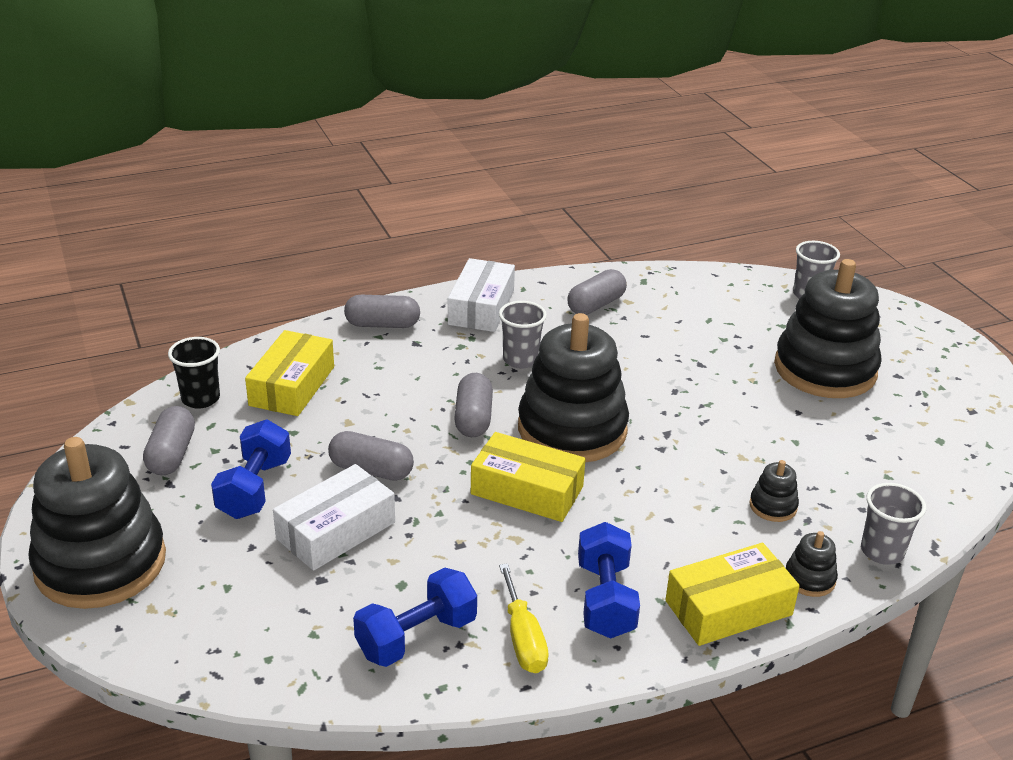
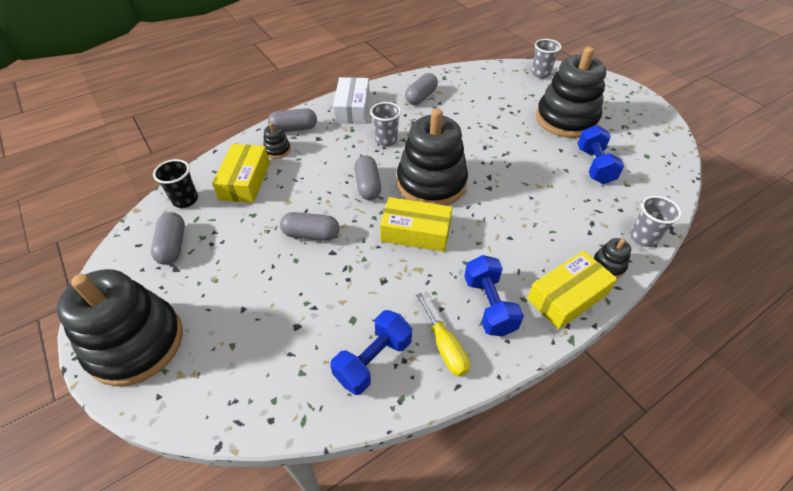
camera: 10 degrees left, 15 degrees up
(254, 488) = (236, 262): blue dumbbell -> blue dumbbell (594, 166)
(336, 530) = (298, 285): white box -> none
(773, 506) = (568, 217): black stacking toy -> black stacking toy (277, 150)

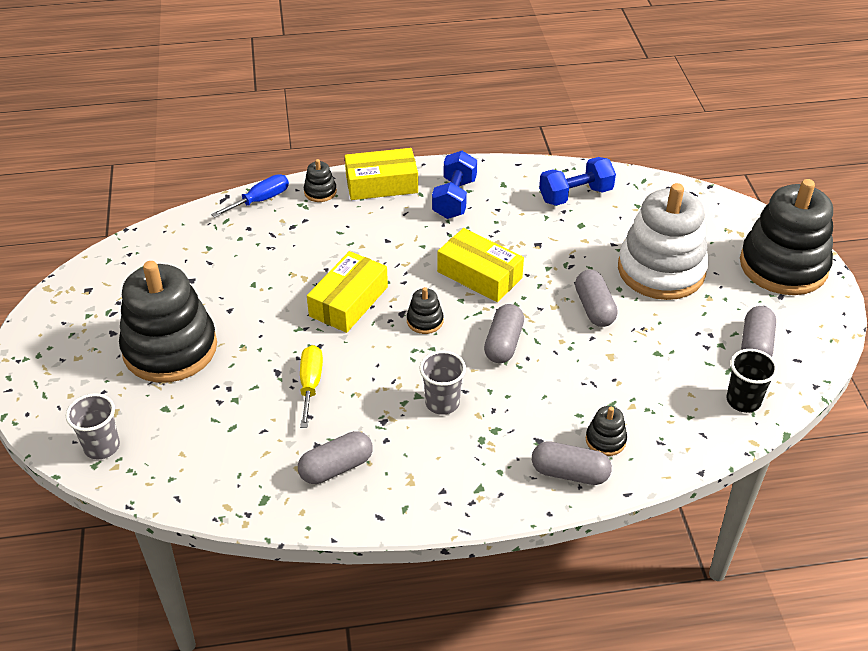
camera: 155 degrees left, 5 degrees down
(245, 181) = (661, 403): yellow box -> yellow box (348, 301)
(261, 292) = (661, 270): none -> white stacking toy
(311, 234) = (594, 308): grey capsule -> grey capsule turned 45 degrees clockwise
(352, 108) = (460, 483): white box -> none
(431, 183) = (425, 321): black stacking toy -> black stacking toy, size x0.40
(445, 347) = (512, 186): yellow screwdriver -> yellow screwdriver (310, 384)
(594, 166) = (216, 278): blue dumbbell -> none
(643, 237) = (260, 200): grey cup -> blue screwdriver

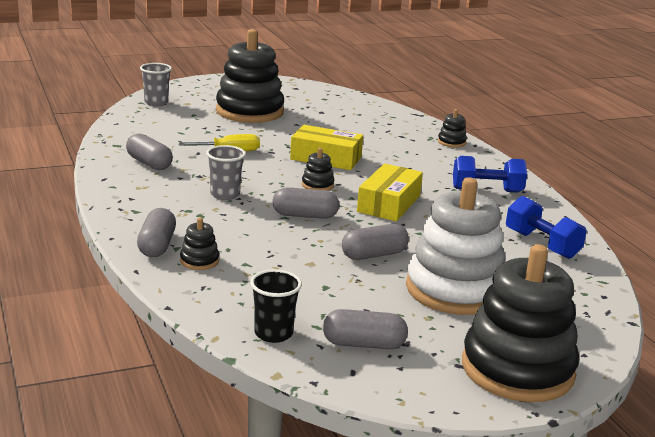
camera: 75 degrees right, 20 degrees down
(260, 200) = (424, 125): blue screwdriver -> none
(381, 184) = (481, 162): yellow box -> none

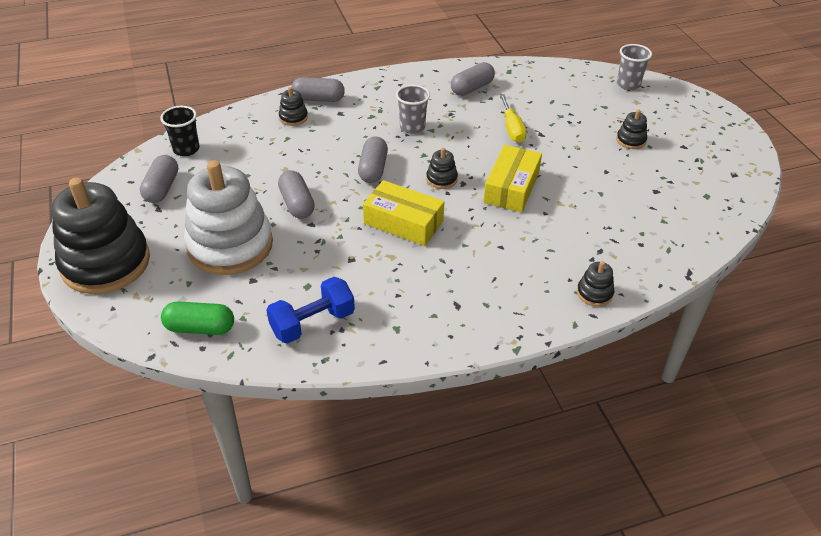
camera: 95 degrees right, 20 degrees up
(249, 111) = (631, 140): black stacking toy -> black stacking toy, size x0.40
(487, 190) = (447, 302): blue dumbbell -> none
(580, 299) = (200, 328): none -> green capsule

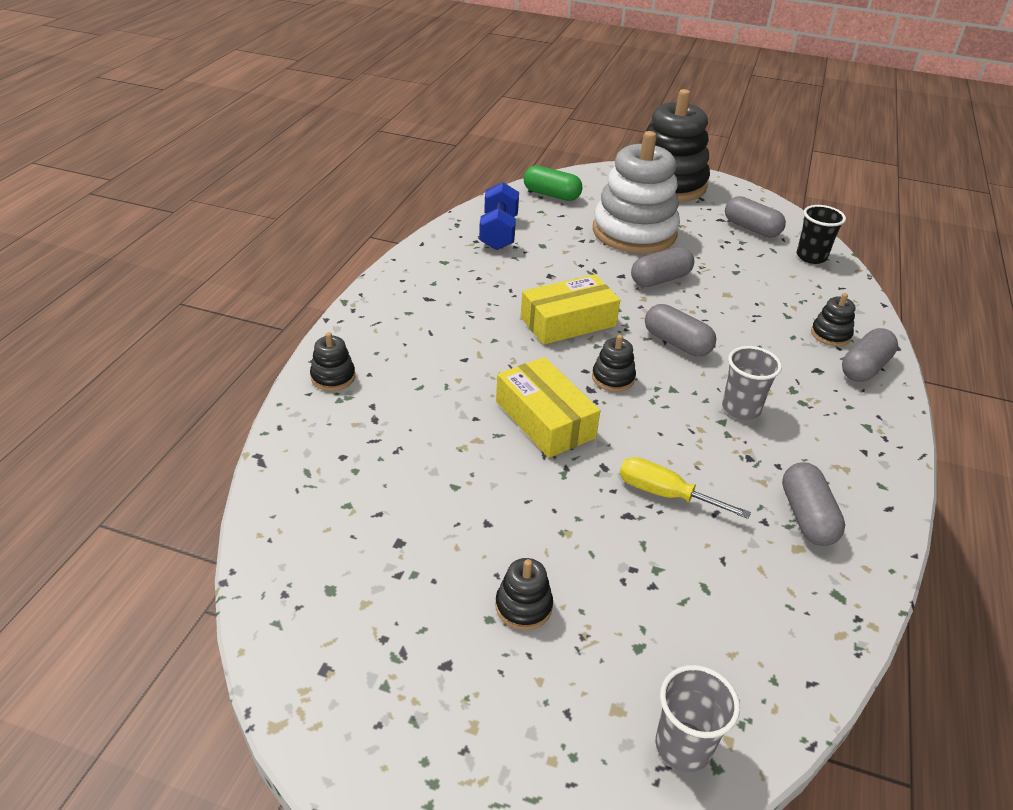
camera: 125 degrees right, 5 degrees down
(200, 328) = (551, 195): green capsule -> green capsule turned 75 degrees clockwise
(297, 204) = (660, 279): grey capsule -> grey capsule turned 45 degrees counterclockwise

